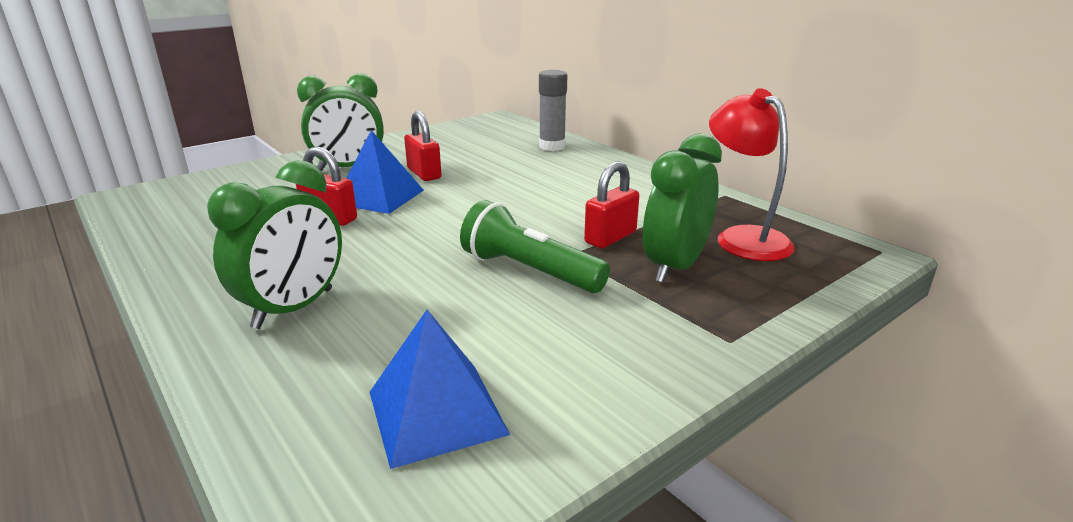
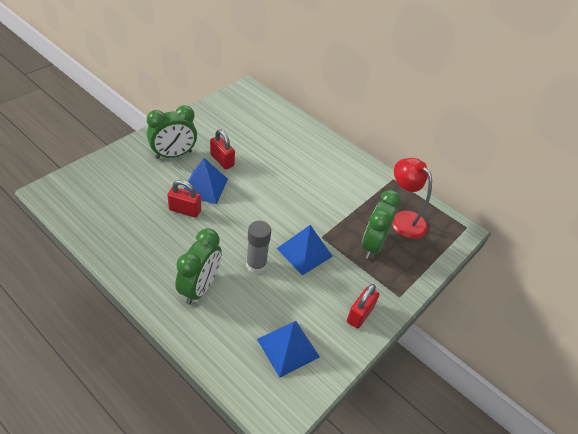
camera: 15 degrees left, 20 degrees up
(529, 271) = (304, 252): green flashlight -> blue pyramid
(552, 146) = (290, 126): grey glue stick -> grey glue stick (256, 265)
(610, 237) = (339, 222): red padlock -> red padlock (360, 314)

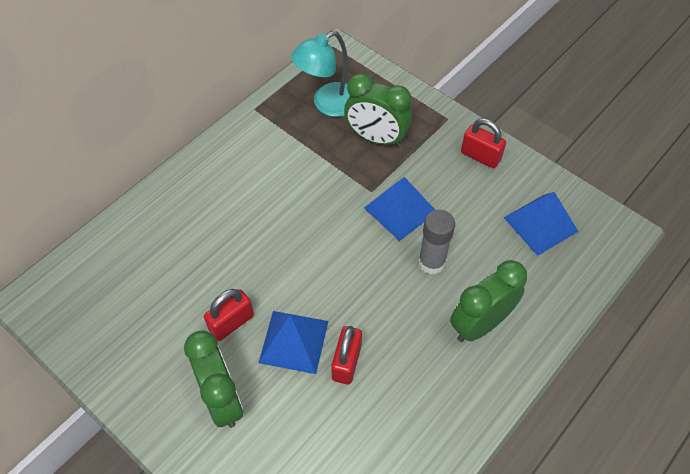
camera: 85 degrees left, 10 degrees up
(200, 287) = (480, 324): green clock -> green clock turned 60 degrees counterclockwise
(403, 219) = (328, 104): red lamp -> turquoise lamp

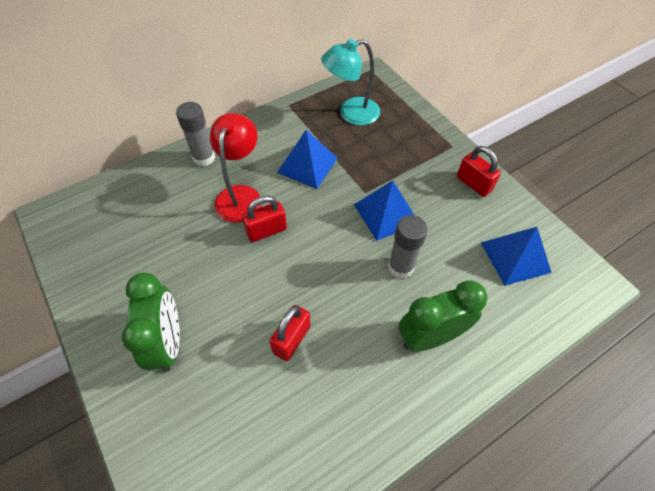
camera: 15 degrees right, 0 degrees up
(181, 193) = (204, 158): none -> grey glue stick
(231, 323) = (203, 276): red padlock -> red padlock (266, 230)
(239, 226) = (240, 195): none -> red lamp
(293, 341) = (250, 307): blue pyramid -> blue pyramid (307, 165)
(376, 138) = (383, 149): green clock -> none

